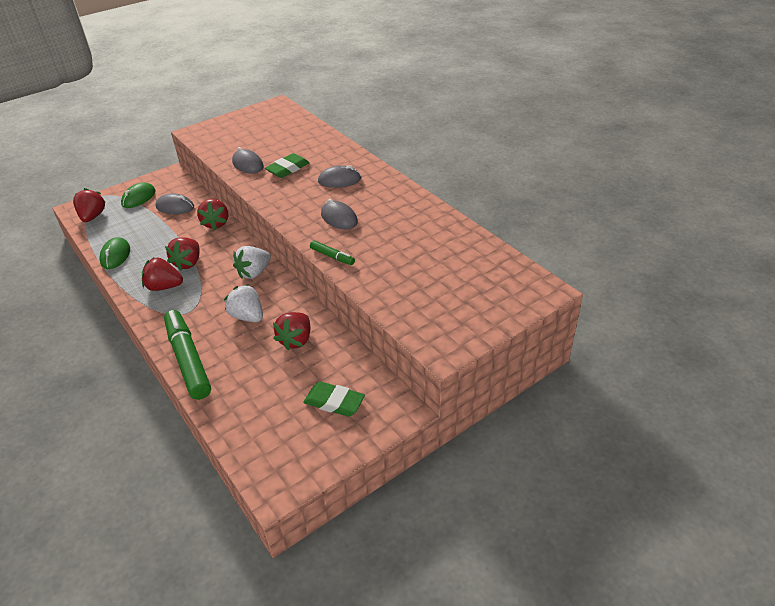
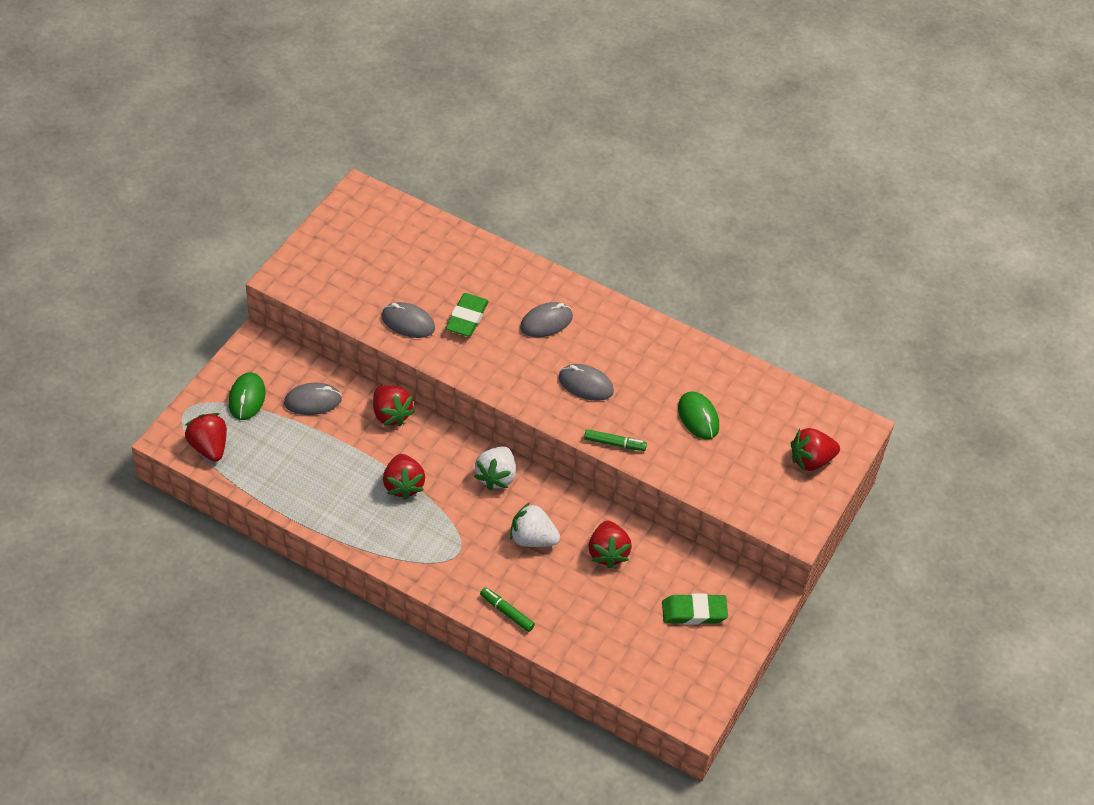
camera: 30 degrees left, 10 degrees up
(115, 255) = (298, 500): green mouse -> green mouse (698, 417)
(164, 287) = (401, 528): red strawberry -> red strawberry (811, 460)
(188, 359) = (507, 612): green marker -> green marker, size x0.47

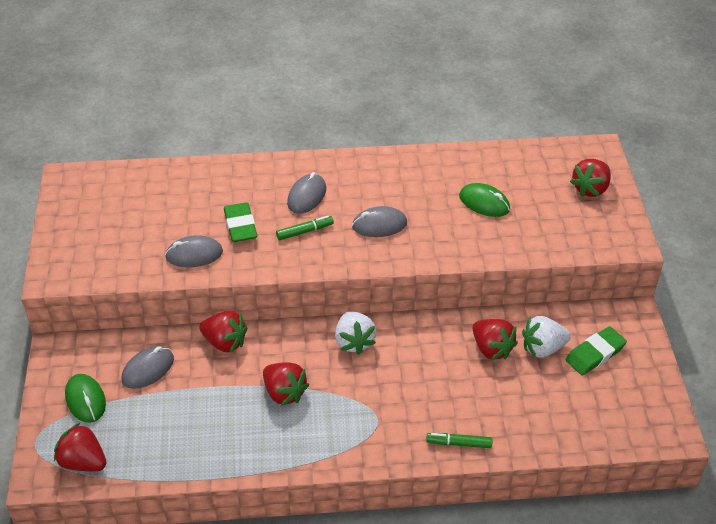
camera: 30 degrees left, 5 degrees down
(532, 539) = (425, 373): white strawberry -> white strawberry (542, 348)
(614, 444) = (442, 255): green marker -> green marker (305, 231)

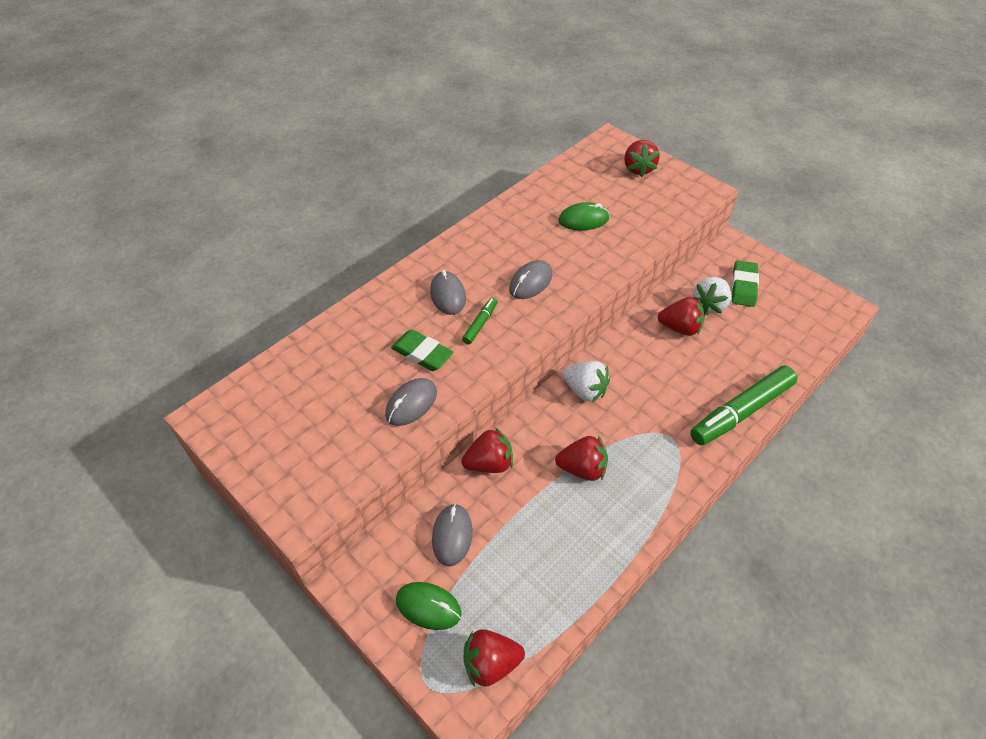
camera: 40 degrees left, 5 degrees up
(459, 443) = (741, 411): green marker -> green marker, size x2.15

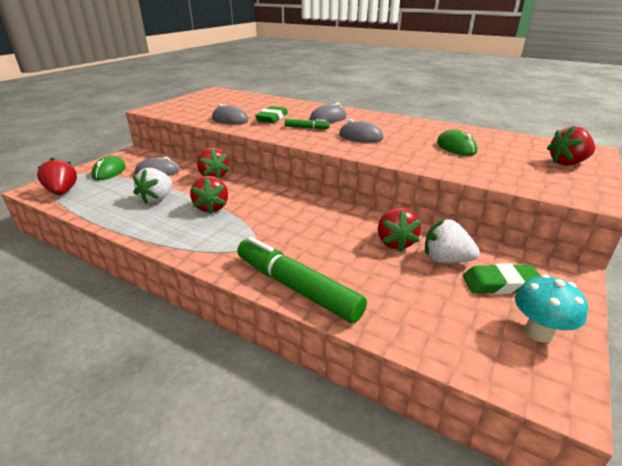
camera: 75 degrees right, 20 degrees down
(585, 390) = (291, 202): white strawberry -> white strawberry (157, 199)
(795, 291) = (538, 332): none -> turquoise mushroom

